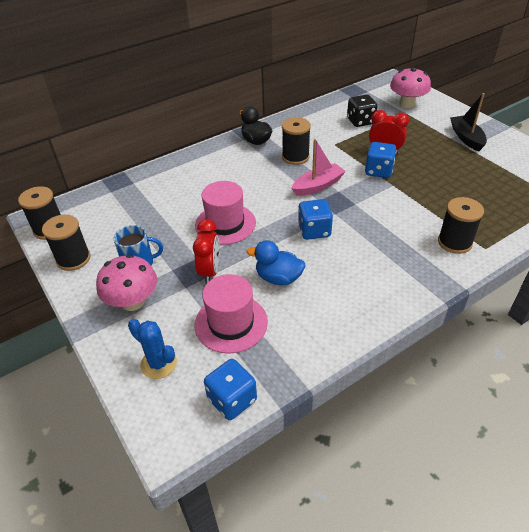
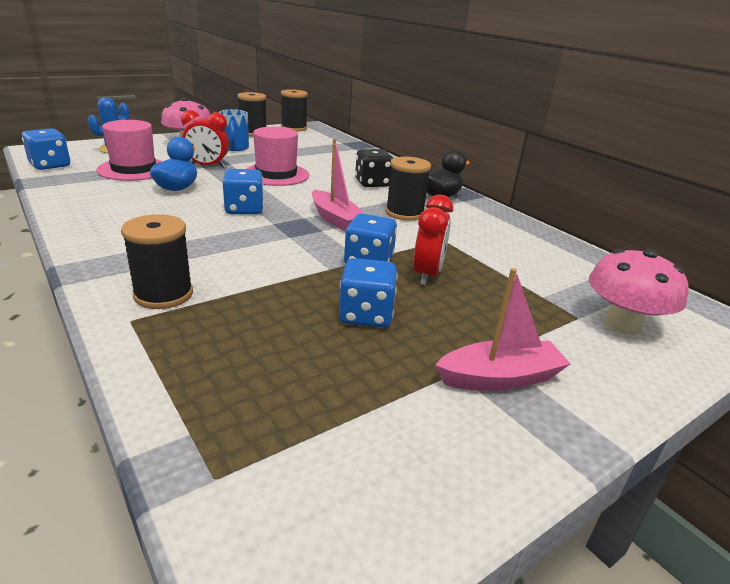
camera: 85 degrees right, 15 degrees down
(360, 121) = (522, 267): black dice -> black dice (372, 183)
(437, 171) = (366, 315): none -> blue dice
(466, 138) = (500, 378): black boat -> pink boat

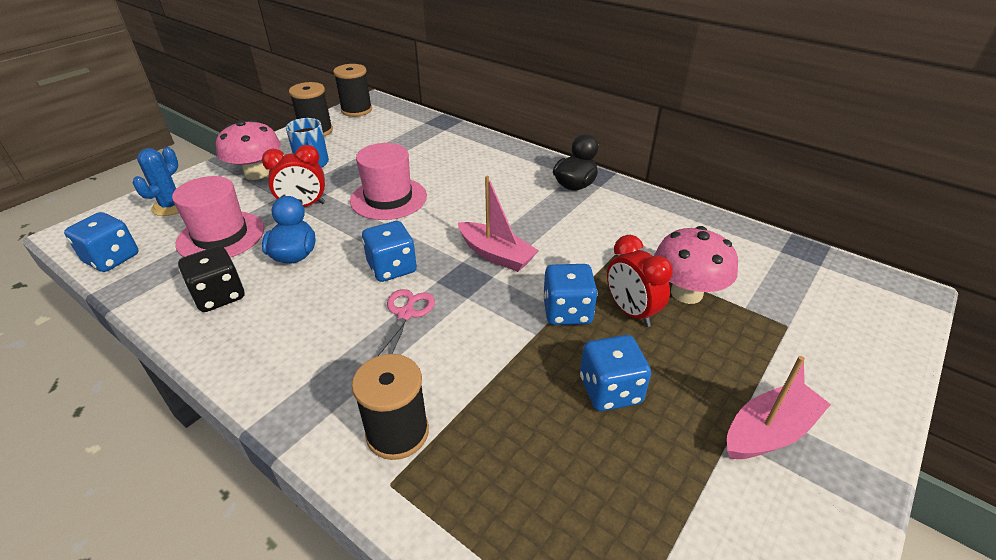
camera: 15 degrees left, 10 degrees up
(232, 235) = (406, 314): none -> pink scissors
(372, 183) = (497, 184): black dice -> black dice (219, 296)
(404, 213) = (557, 223): black spool -> none
(427, 275) = (631, 312): red clock -> red clock turned 150 degrees clockwise
(622, 324) = (826, 322): pink mushroom -> pink mushroom (686, 293)

